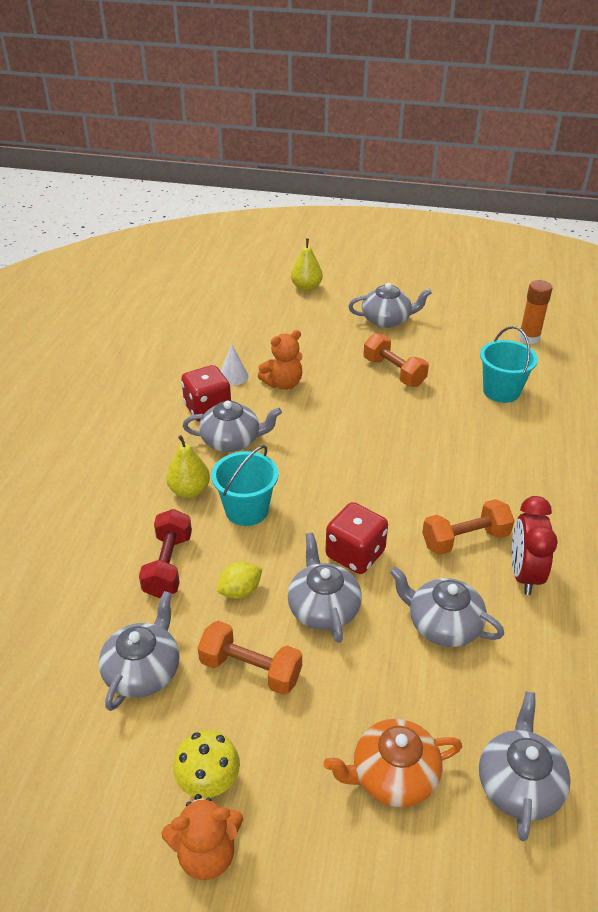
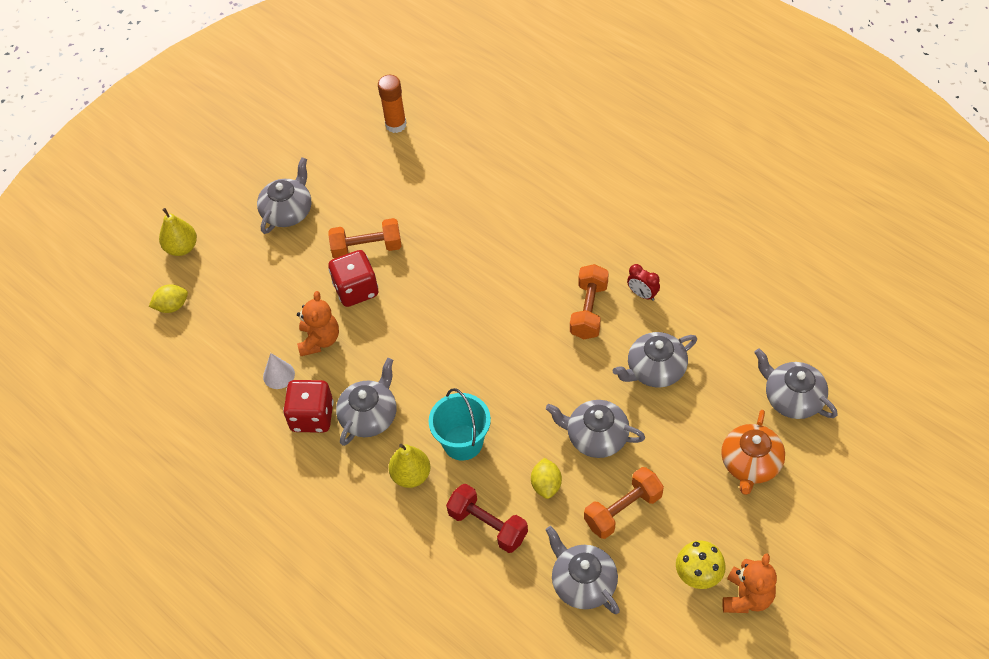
camera: 55 degrees left, 15 degrees up
(252, 303) = (172, 306): none -> yellow lemon
(355, 554) = (558, 389): red dice -> red dice (356, 290)
(501, 391) = (448, 187): turquoise bucket -> none
(524, 574) = (642, 294): red clock -> red clock, size x0.58

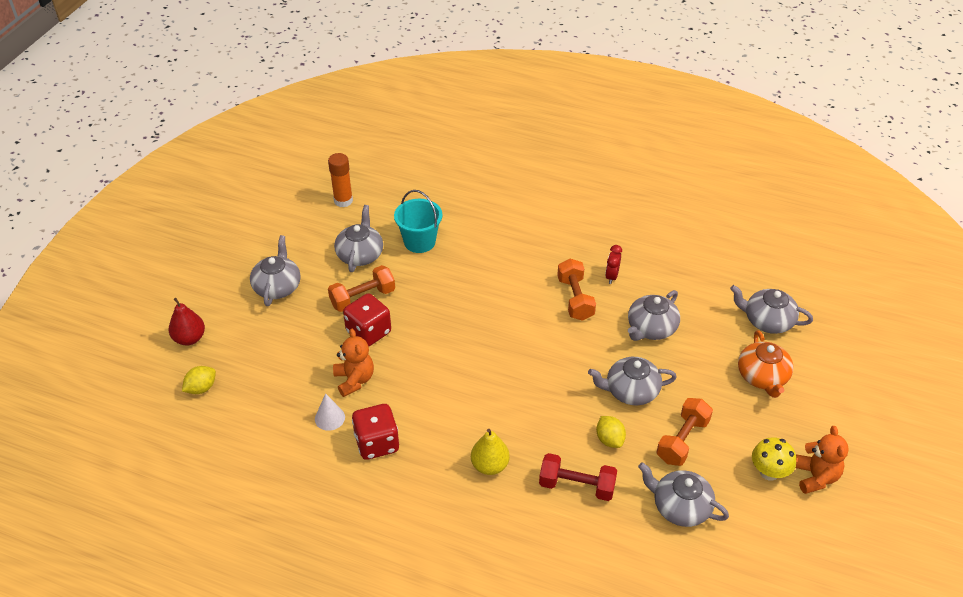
camera: 25 degrees left, 10 degrees down
(182, 248) = (189, 338): yellow pear -> red pear
(369, 416) = (429, 428): grey teapot -> grey teapot (360, 254)
(463, 442) = (521, 426): turquoise bucket -> turquoise bucket (419, 242)
(642, 294) = (611, 276): red clock -> red clock turned 90 degrees clockwise

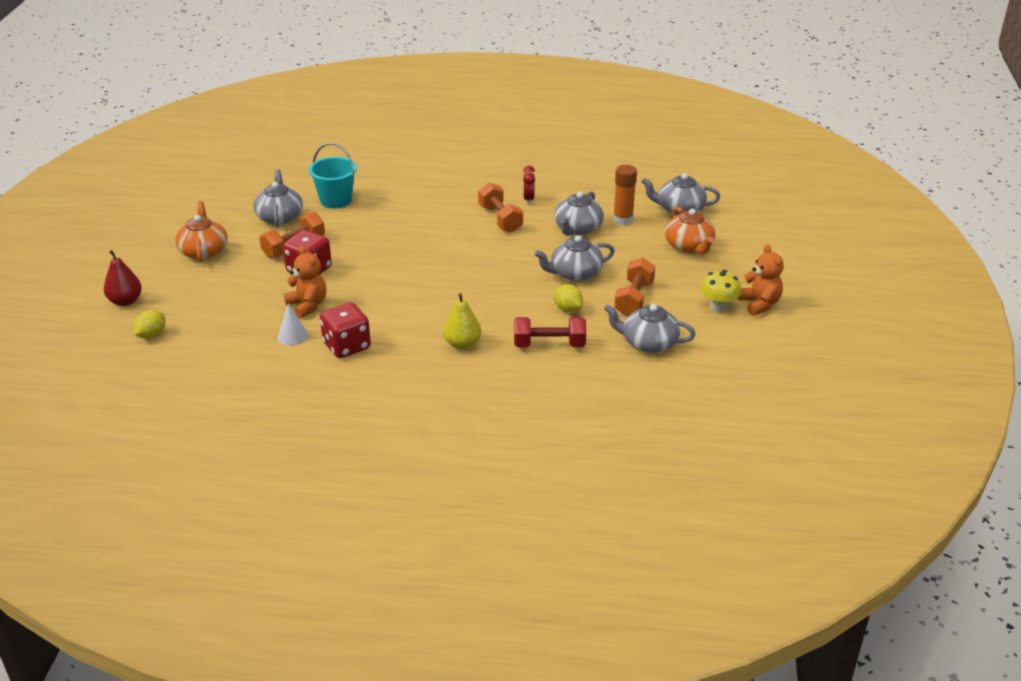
camera: 15 degrees left, 10 degrees down
(277, 287) = (204, 251): grey teapot -> orange teapot
(343, 201) = (248, 181): orange glue stick -> orange glue stick (623, 220)

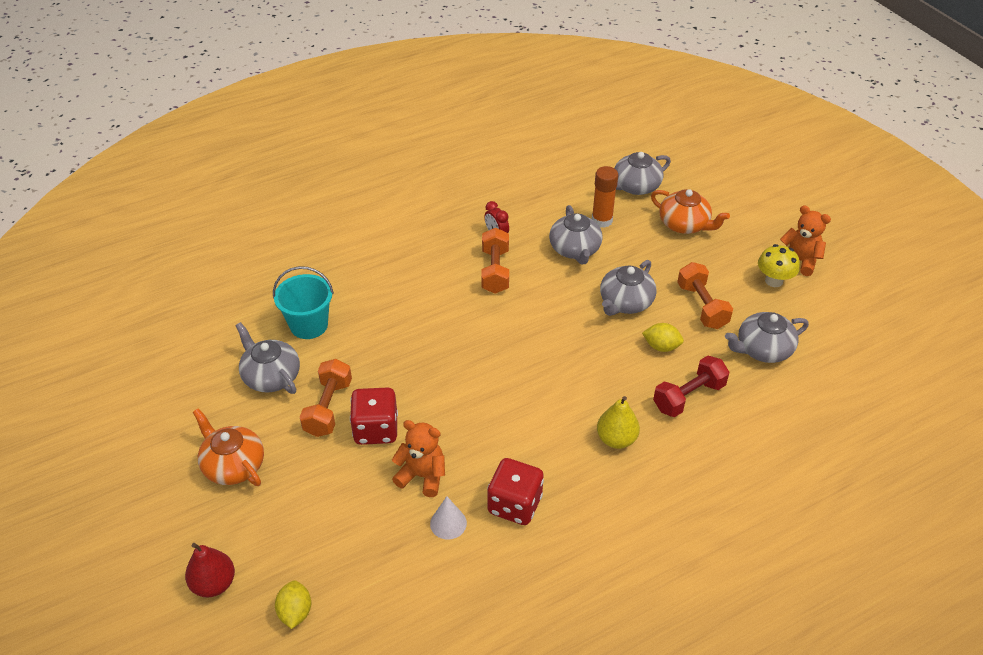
camera: 35 degrees left, 10 degrees up
(500, 219) = (495, 271): orange dumbbell -> orange dumbbell turned 60 degrees clockwise

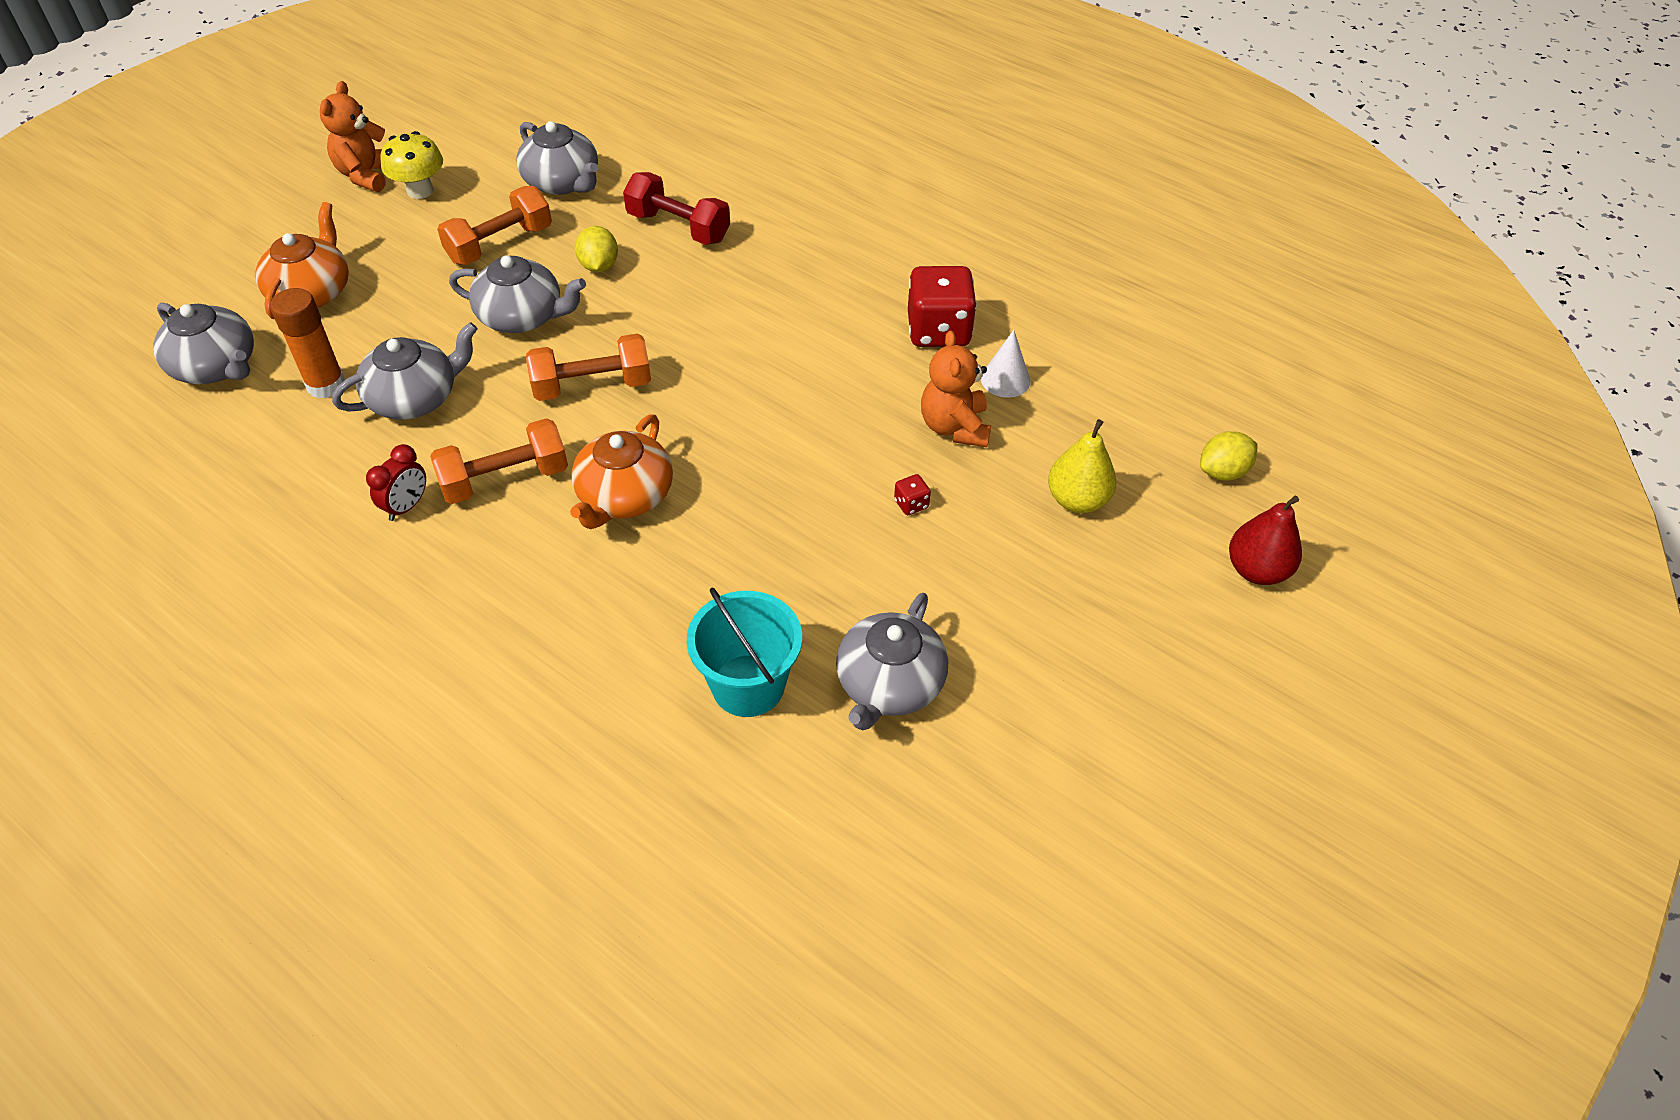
camera: 115 degrees left, 5 degrees up
(233, 465) = (1080, 645): orange teapot -> orange teapot (624, 496)
(328, 408) = (906, 577): orange dumbbell -> orange dumbbell (592, 386)
(376, 429) = (911, 504): red dice -> red dice, size x0.41
(616, 439) = (784, 272): yellow pear -> yellow pear (1077, 500)

